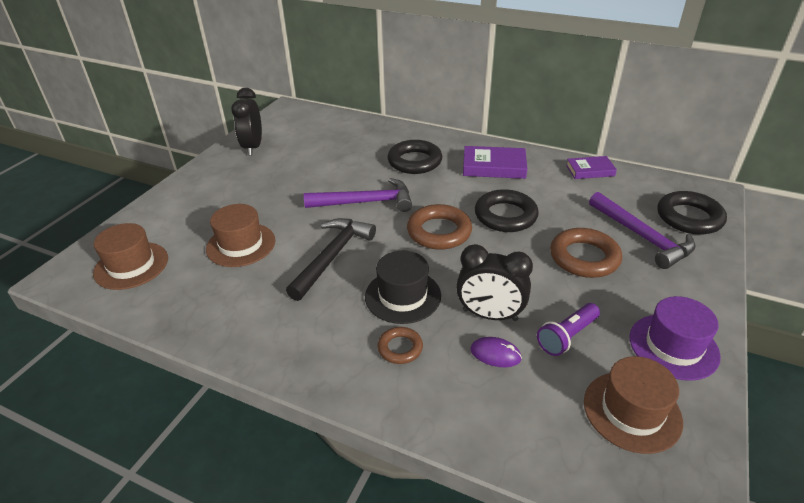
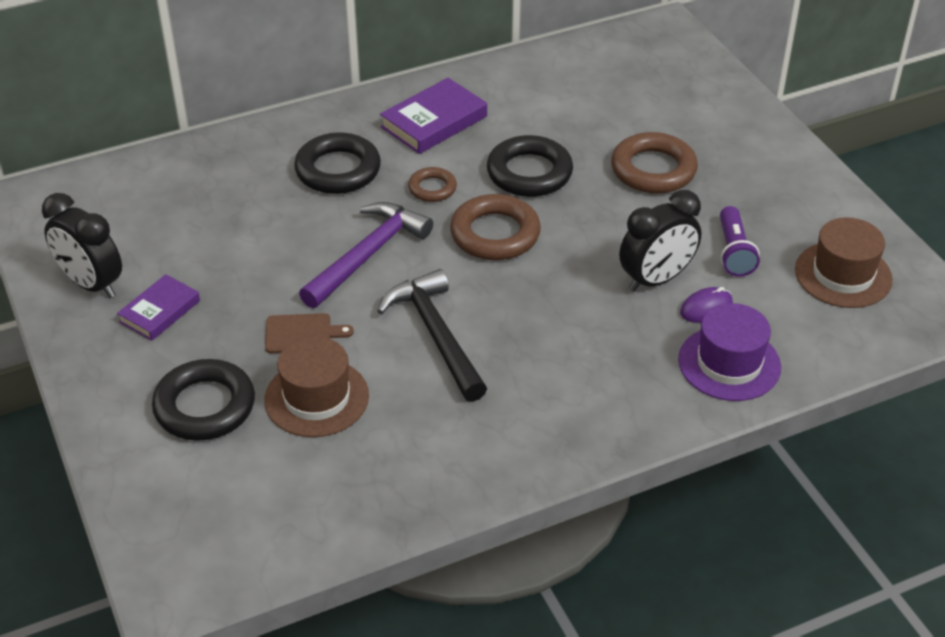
camera: 50 degrees left, 5 degrees up
(131, 265) = (234, 513): brown hat -> none
(283, 215) = (302, 334): none -> brown cutting board
(400, 348) = (631, 363): brown ring -> brown ring (432, 188)
(403, 296) = (563, 319): black hat -> none
(590, 170) = (533, 67): purple book -> purple book (160, 311)
(642, 237) = (670, 115): purple hammer -> none
(673, 346) = (808, 203): purple hat -> purple hat (729, 363)
(689, 217) = (680, 68): black ring -> black ring (205, 406)

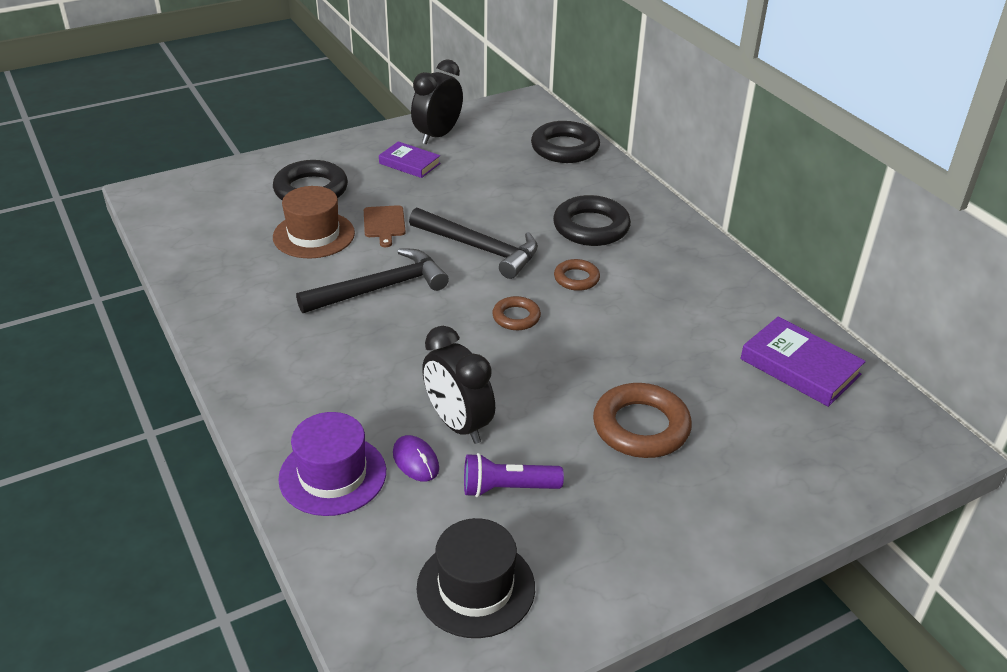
camera: 85 degrees right, 5 degrees down
(368, 255) = (480, 249): purple hammer -> black hammer
(434, 122) = (678, 275): purple book -> purple book (800, 367)
(495, 234) = (516, 317): brown ring -> brown ring, size x0.56
(529, 173) = (613, 337): black ring -> black ring (565, 148)
(843, 275) = (476, 587): brown hat -> black hat

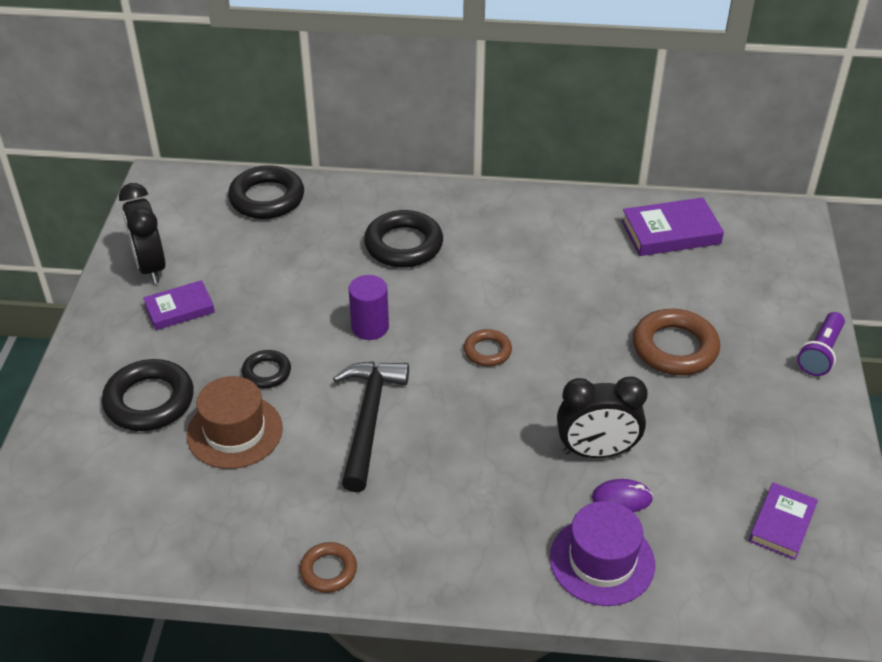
camera: 55 degrees left, 5 degrees up
(384, 224) = (266, 372): brown cutting board -> black ring
(476, 587) = (782, 524): black hat -> purple book
(480, 249) = (370, 327): black hammer -> purple cylinder
(507, 488) = (690, 456): purple flashlight -> purple flashlight (820, 353)
(576, 278) = (467, 290): brown ring -> brown ring (328, 570)

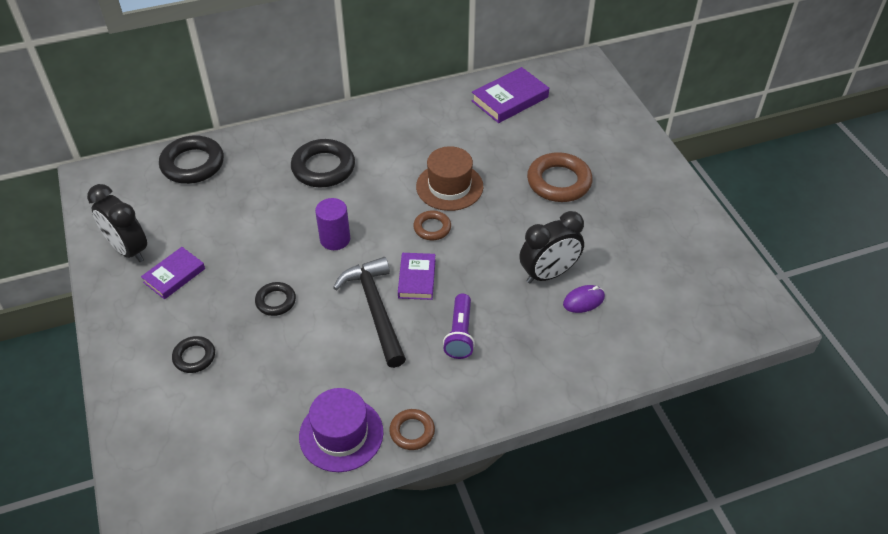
camera: 25 degrees left, 5 degrees up
(149, 401) = (194, 357): black ring -> black ring, size x0.56
(234, 432) = (278, 356): brown hat -> brown hat (449, 186)
(602, 561) = (595, 349): purple hat -> purple hat (341, 434)
(782, 524) = (693, 279): purple book -> purple book (416, 278)
(820, 353) = (653, 154): purple flashlight -> purple flashlight (460, 334)

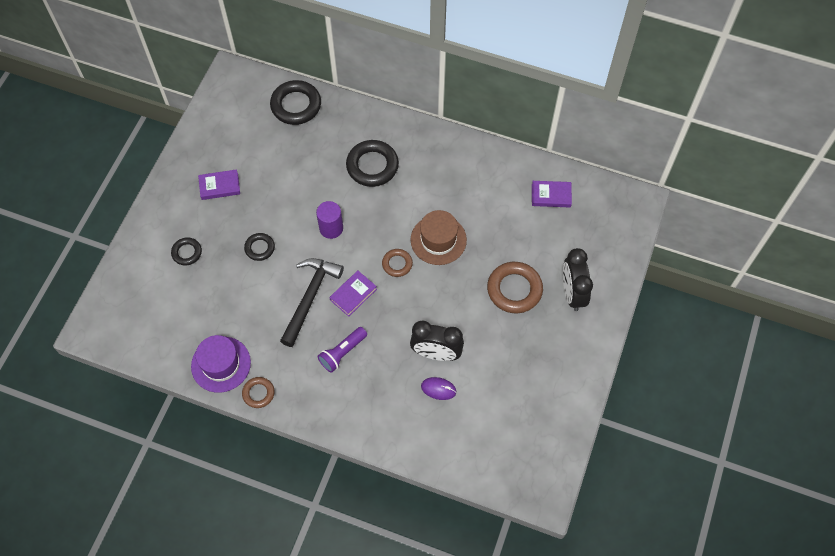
camera: 40 degrees right, 15 degrees up
(128, 250) = (209, 148): black clock -> black clock (572, 293)
(510, 99) = (551, 195): purple book -> purple book, size x0.66

